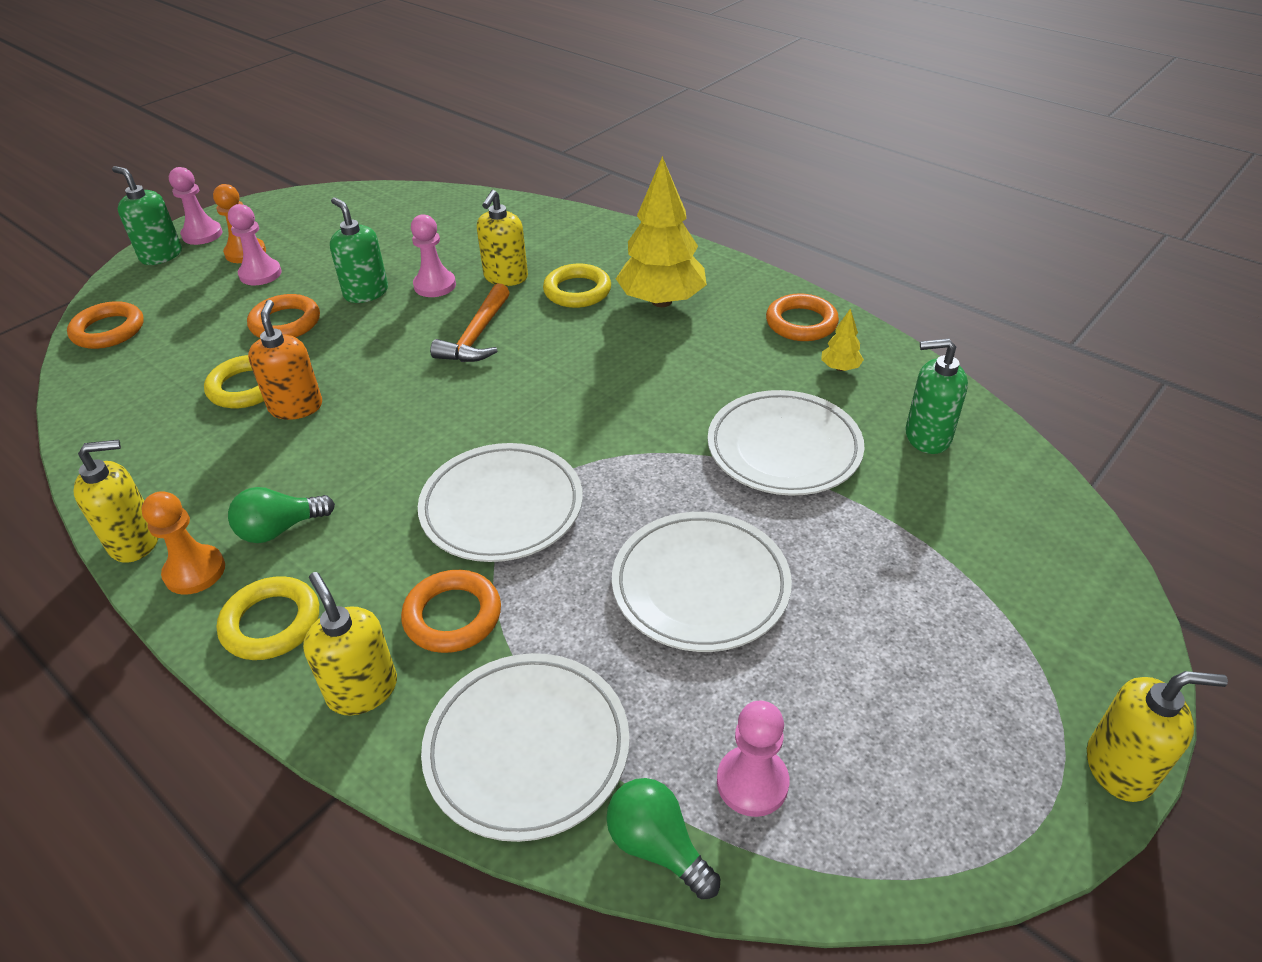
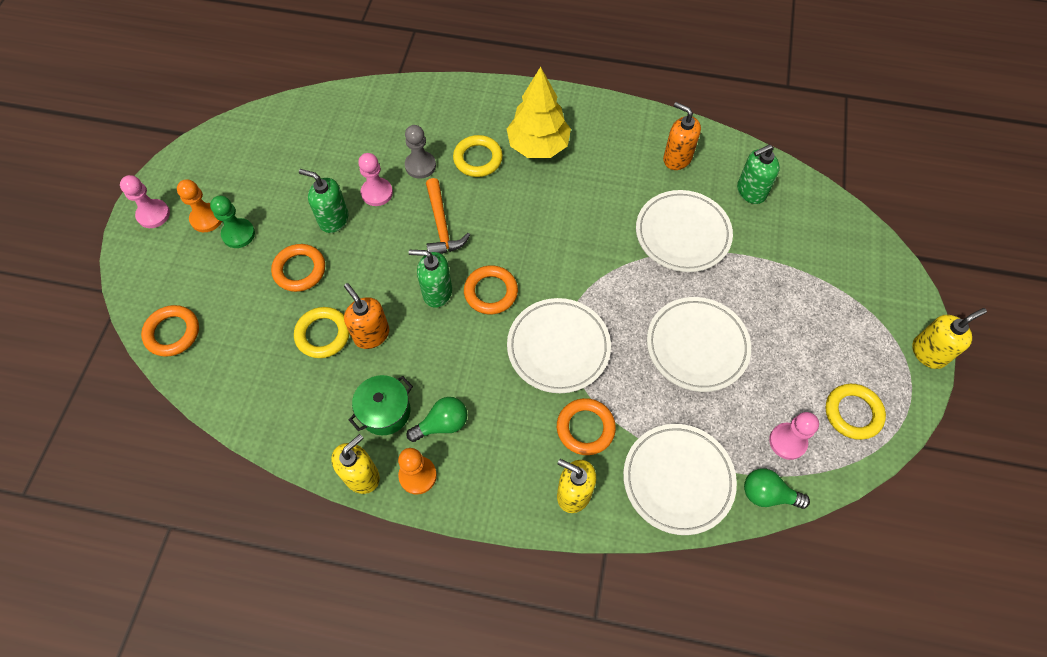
camera: 30 degrees left, 20 degrees up
(161, 255) = (140, 248): green soap dispenser -> green soap dispenser (437, 292)
(230, 487) = (385, 411): none -> green pot
(260, 274) = (238, 234): pink pawn -> green pawn
(271, 623) = (492, 483): yellow ring -> yellow ring (853, 413)
(280, 529) = (442, 424): green light bulb -> green light bulb turned 150 degrees counterclockwise
(505, 277) = (420, 166): yellow soap dispenser -> grey pawn
(801, 323) = (634, 130): orange ring -> orange ring (491, 292)
(840, 368) = (677, 158): yellow tree -> orange soap dispenser

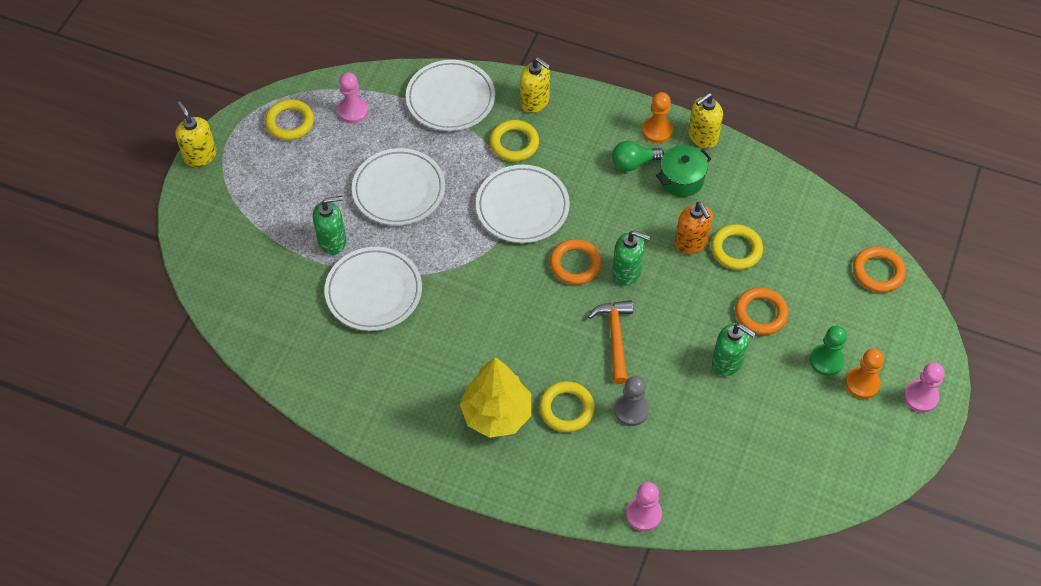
camera: 170 degrees left, 5 degrees down
(377, 193) = (680, 385): pink pawn -> pink pawn (643, 514)
(585, 428) = (514, 143): orange ring -> yellow ring
(677, 158) = (349, 375): orange soap dispenser -> none
(751, 191) = (286, 325): green soap dispenser -> green soap dispenser (332, 241)
(767, 494) = (384, 80): green light bulb -> none
(928, 353) = (200, 156): yellow soap dispenser -> yellow soap dispenser turned 75 degrees clockwise

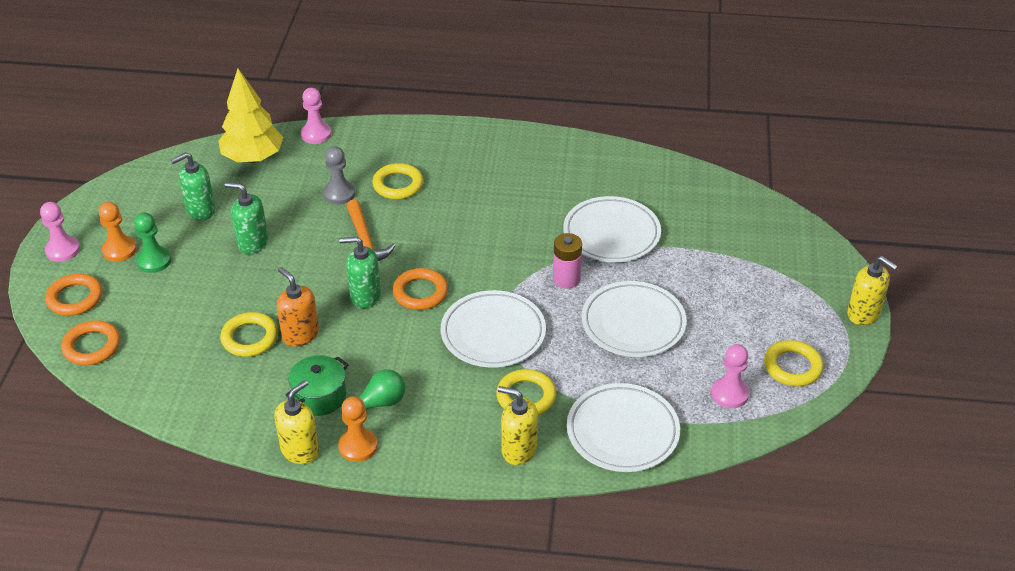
camera: 165 degrees right, 15 degrees down
(332, 241) = (675, 266): green soap dispenser -> green soap dispenser (200, 210)
(438, 249) = (566, 279): none -> pink battery
(496, 414) = (459, 171): yellow tree -> yellow tree (253, 158)
(761, 313) = (221, 287): orange ring -> orange ring (75, 298)

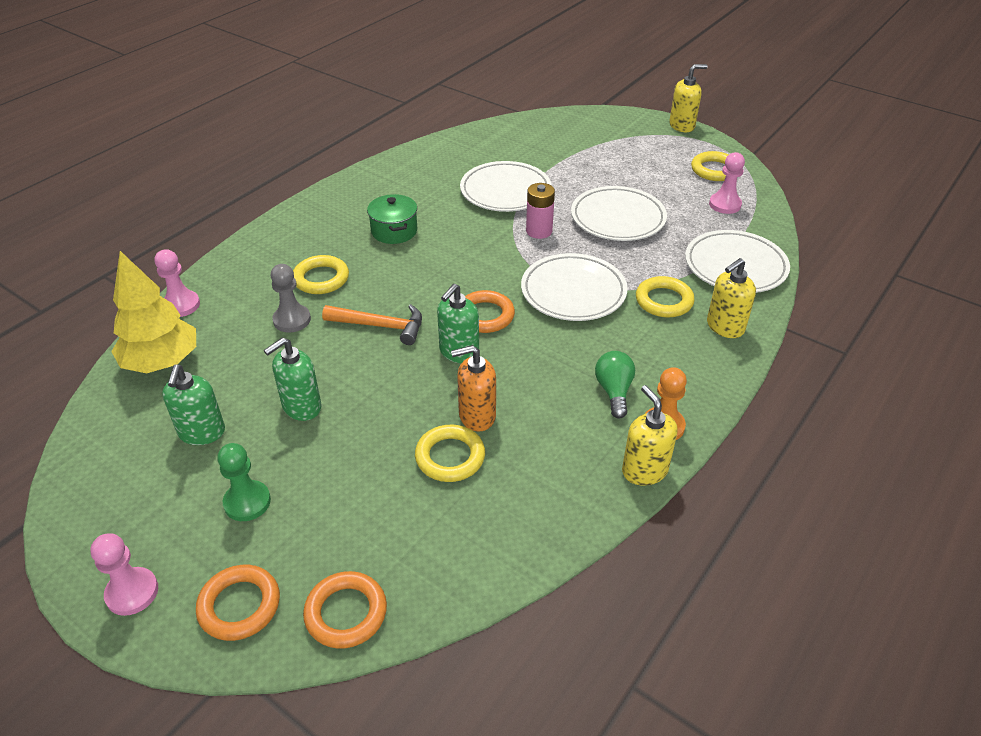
camera: 60 degrees left, 0 degrees up
(119, 250) = (194, 530): orange pawn -> none
(320, 396) = (577, 431): green pot -> green pot (394, 231)

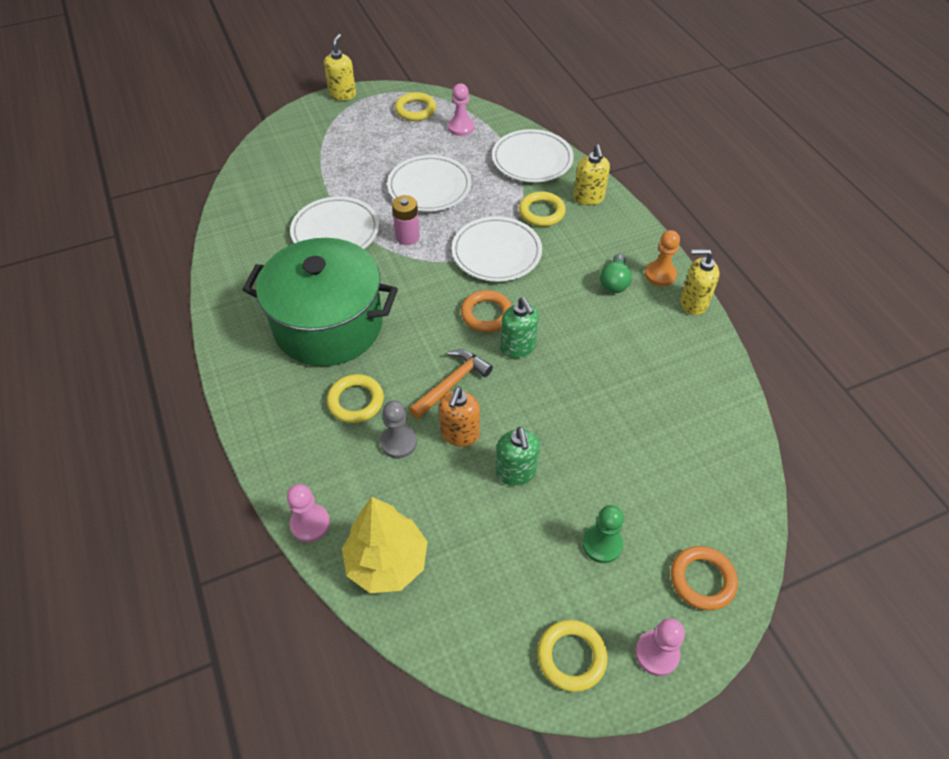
camera: 60 degrees left, 10 degrees up
(202, 433) = (503, 555): green soap dispenser -> none
(346, 613) = (736, 514): orange ring -> none
(394, 231) = (328, 325): green pot -> green pot, size x2.35
(450, 457) = (625, 398): yellow ring -> yellow ring (571, 657)
(476, 416) = (593, 366): orange soap dispenser -> orange soap dispenser (459, 434)
(614, 391) = (614, 282): green light bulb -> green light bulb turned 105 degrees counterclockwise

